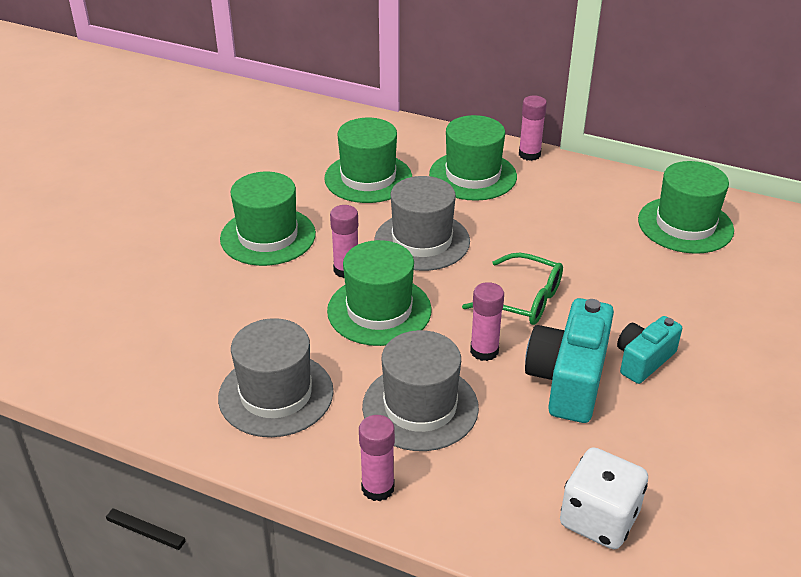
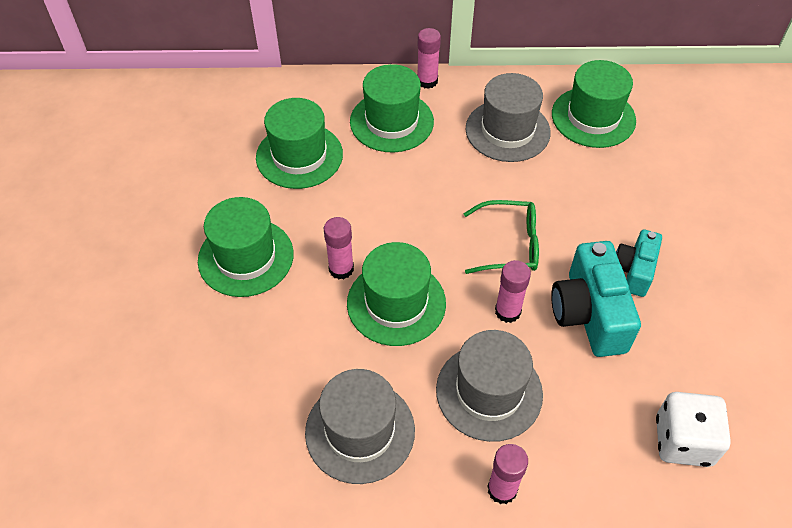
camera: 25 degrees left, 15 degrees up
(422, 241) = (389, 212): grey hat -> grey hat (507, 130)

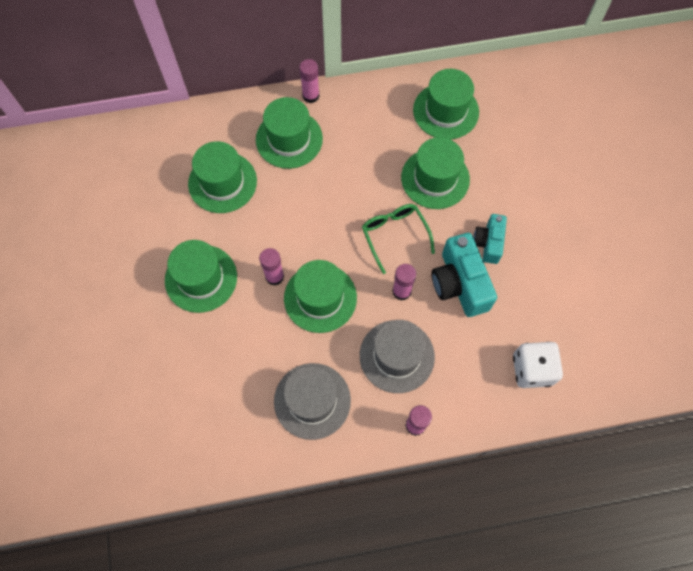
camera: 10 degrees left, 15 degrees up
(507, 130) = (381, 134): grey hat -> none
(508, 245) = (395, 236): green glasses -> green glasses turned 105 degrees counterclockwise
(570, 187) = (435, 178): none -> green hat

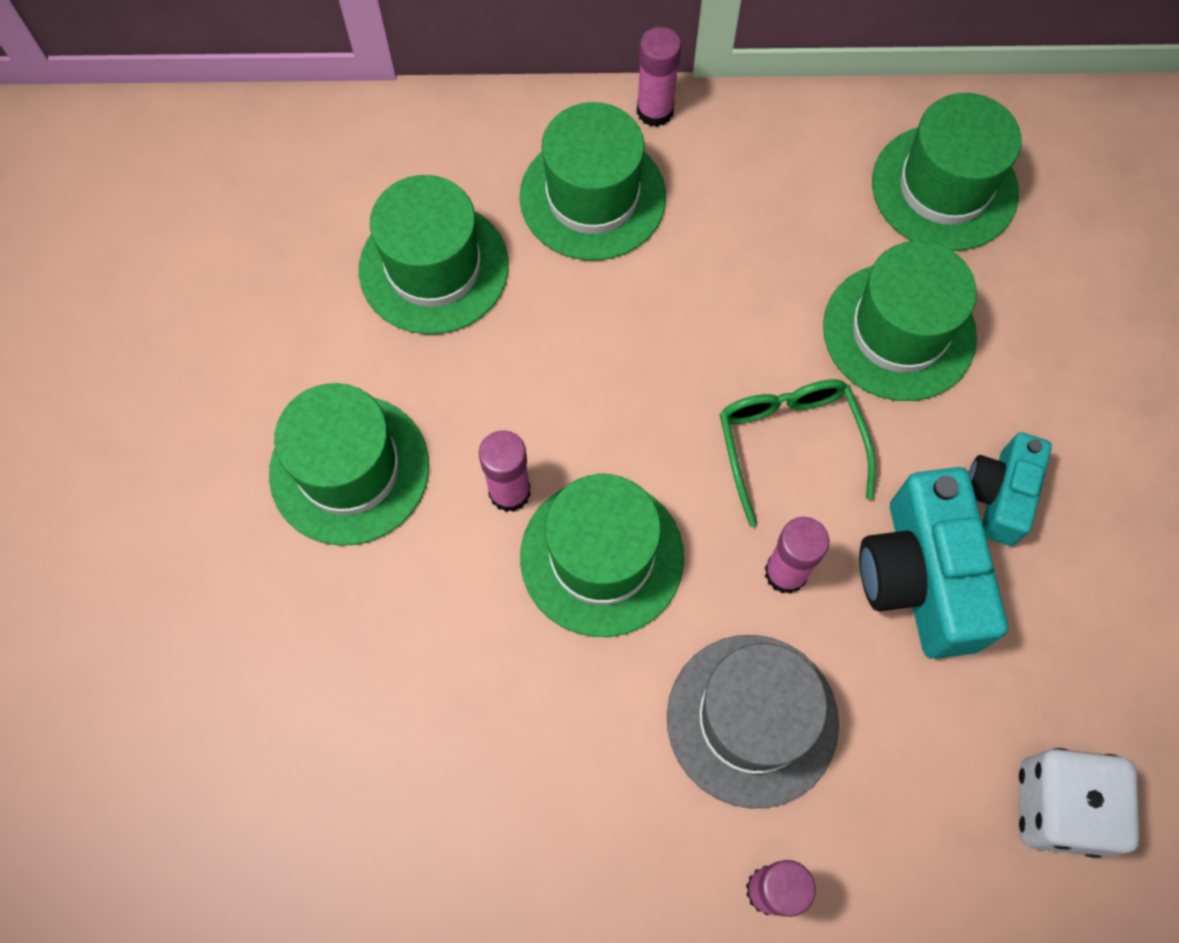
camera: 10 degrees right, 0 degrees up
(312, 401) = (544, 789): grey hat -> none

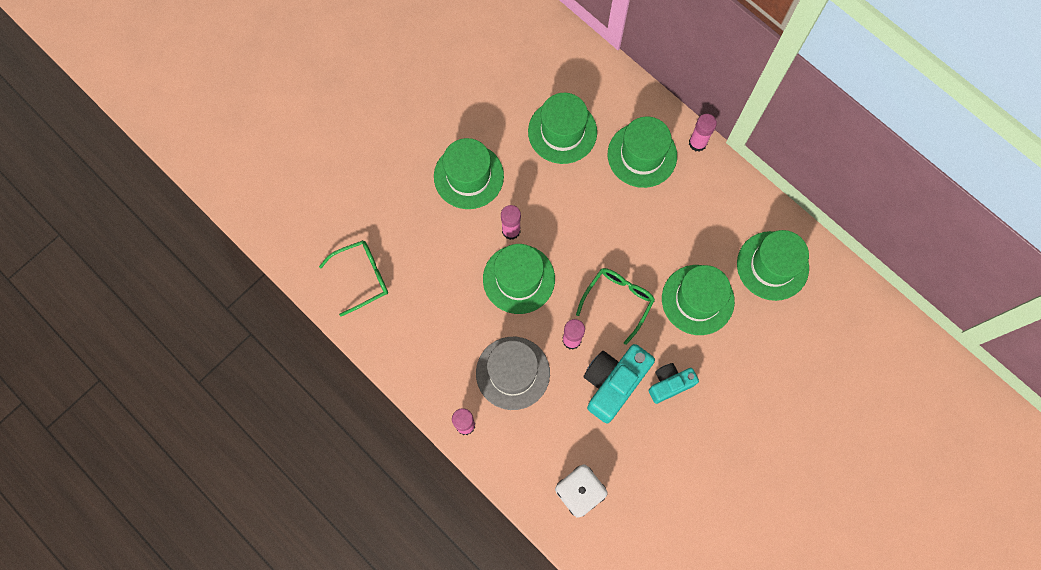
camera: 45 degrees right, 5 degrees up
(329, 816) = (361, 277): none -> green glasses

